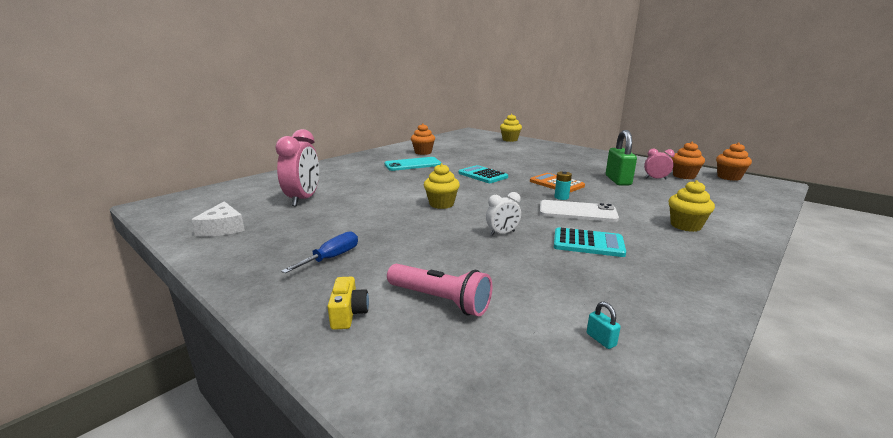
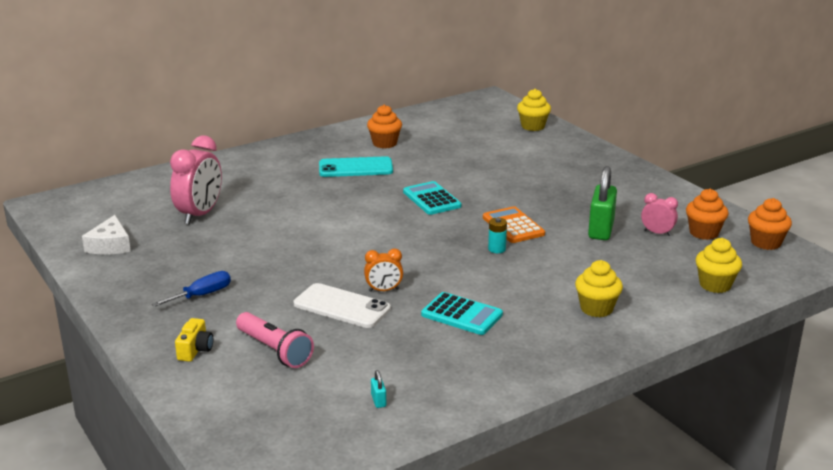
camera: 15 degrees right, 5 degrees up
(441, 204) = (347, 241): yellow cupcake -> yellow cupcake (715, 285)
(502, 233) = (384, 290): white clock -> orange clock
(577, 212) = (493, 273): white phone -> white phone (342, 306)

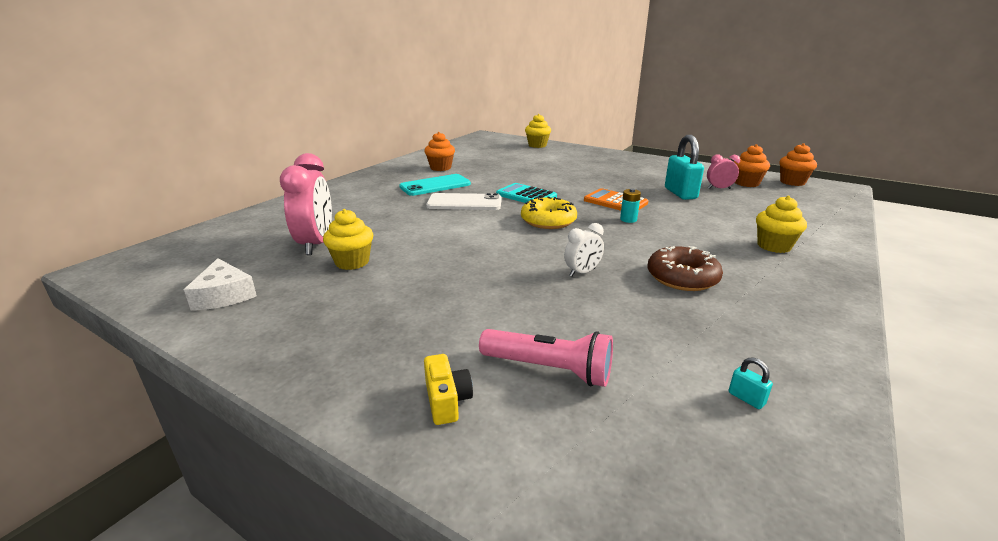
camera: 25 degrees left, 0 degrees up
(202, 295) = (391, 325): blue screwdriver -> none
(342, 306) = (562, 298): white phone -> white phone (464, 203)
(384, 290) = (582, 272): orange clock -> white clock
(417, 233) = (548, 221): none -> yellow donut
(461, 315) = (682, 277): turquoise calculator -> brown donut
(600, 230) = (680, 193): green padlock -> turquoise padlock
(715, 285) = (815, 212): yellow cupcake -> yellow cupcake (352, 262)

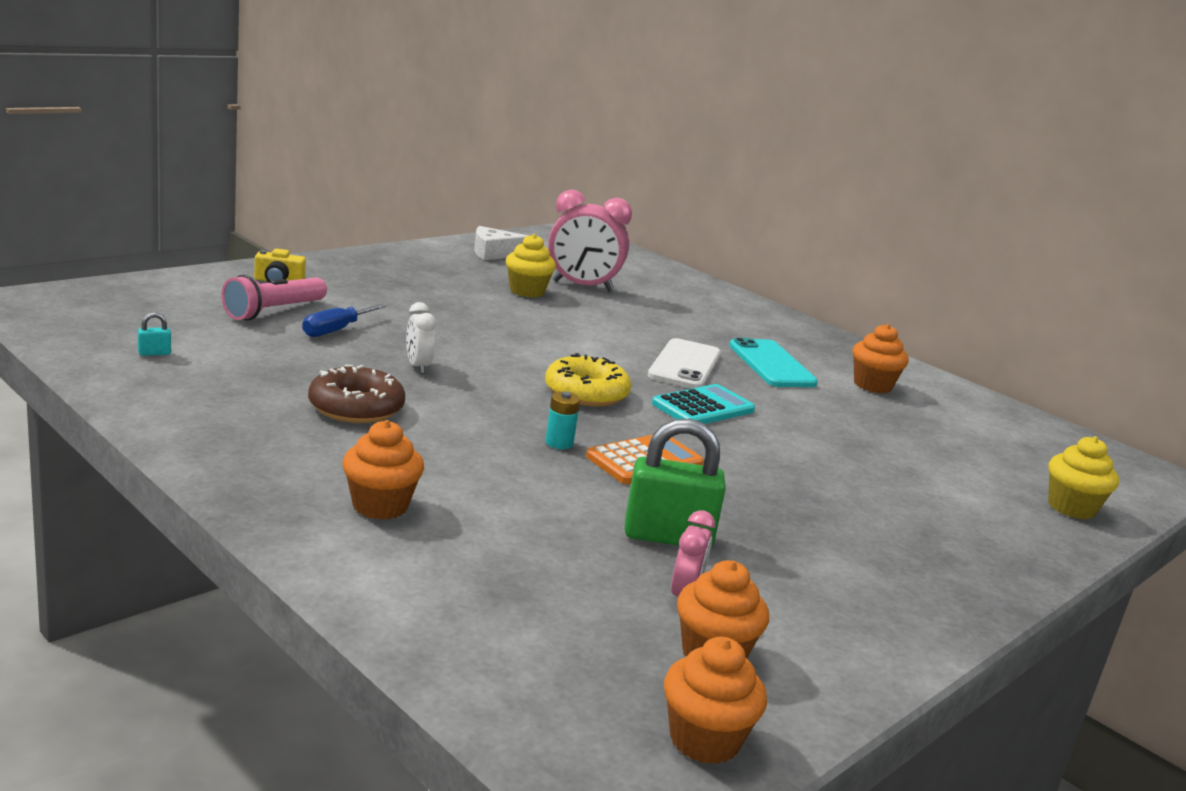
camera: 100 degrees right, 5 degrees down
(556, 321) = (335, 330): none -> blue screwdriver
(680, 193) = (668, 536): turquoise padlock -> green padlock
(774, 246) = (380, 506): yellow cupcake -> orange cupcake

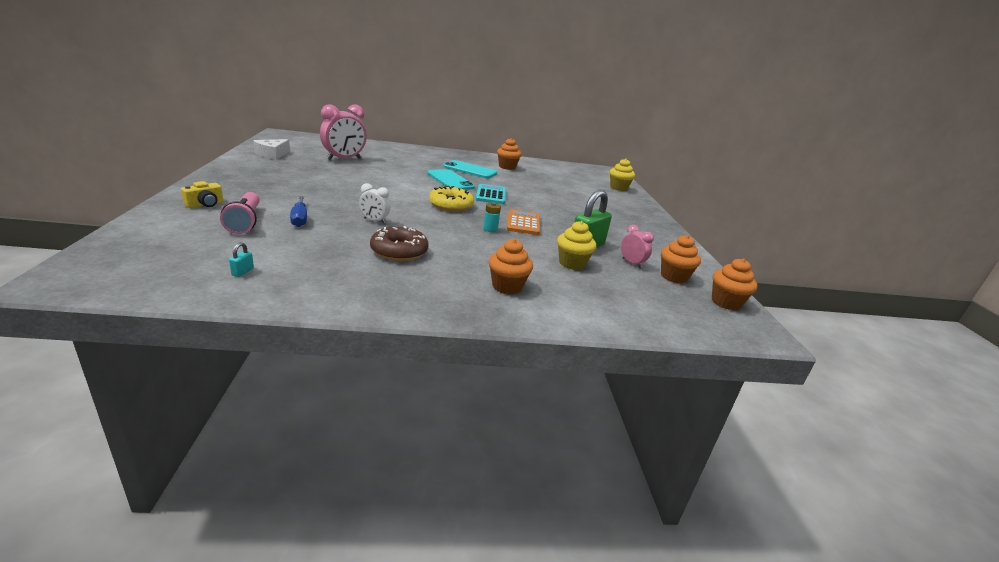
camera: 50 degrees left, 5 degrees up
(527, 291) = (330, 169): yellow cupcake -> yellow cupcake (572, 263)
(685, 365) = (450, 180): white phone -> turquoise phone

